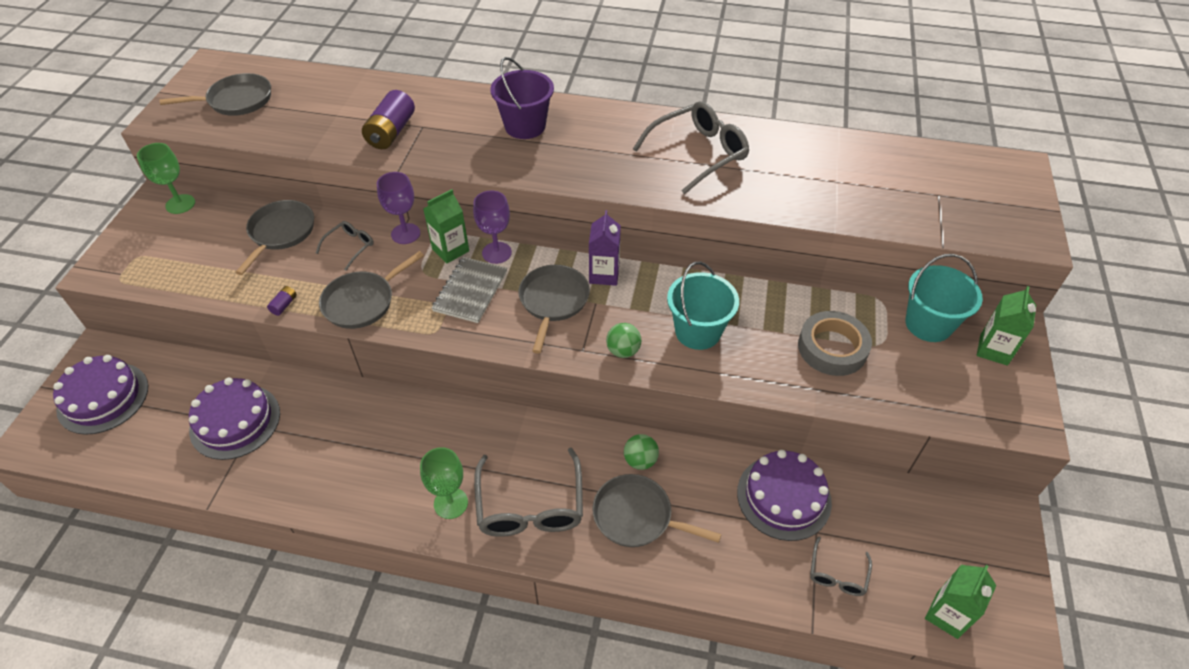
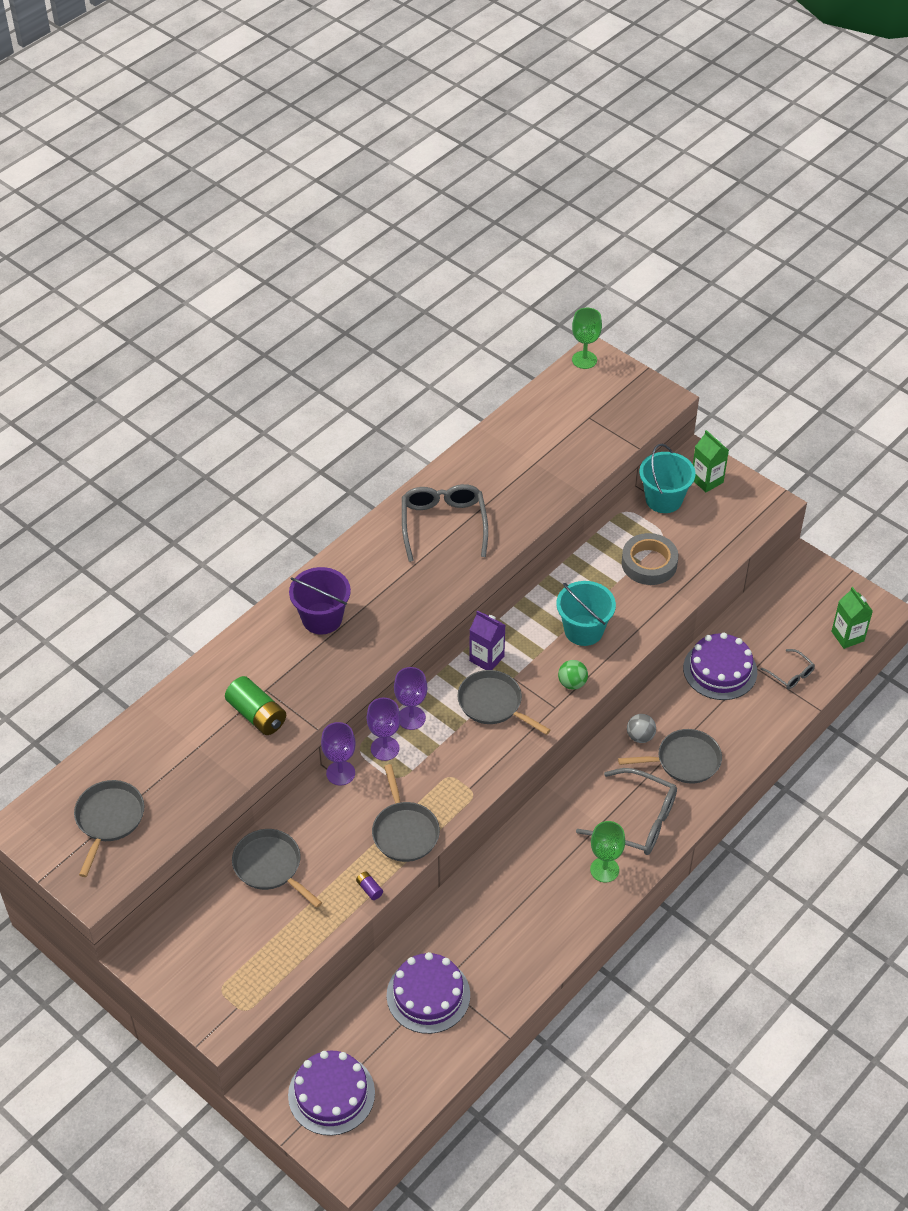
camera: 60 degrees left, 0 degrees up
(180, 204) = (165, 938): green goblet -> green goblet (584, 360)
(350, 247) = (328, 819): grey glasses -> none
(391, 132) = (257, 715): purple battery -> green battery
(450, 250) = (385, 748): green carton -> purple goblet
(470, 291) = (444, 753): grey notebook -> none
(637, 516) = (684, 761): grey pan -> grey pan turned 150 degrees counterclockwise
(640, 460) = (640, 736): green ball -> grey ball

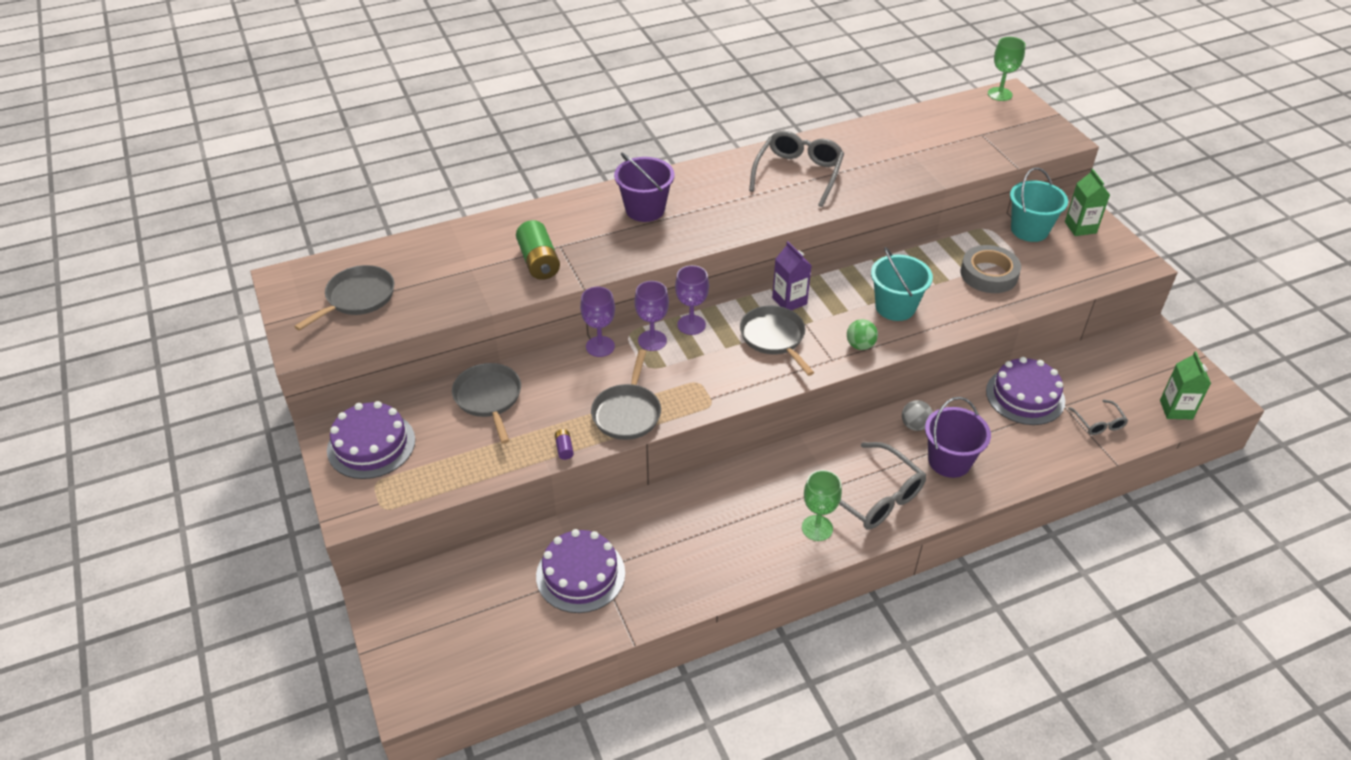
camera: 25 degrees right, 5 degrees down
(331, 1094) = (435, 627): purple cake -> purple cake (371, 445)
(684, 761) = (949, 461): grey pan -> purple bucket

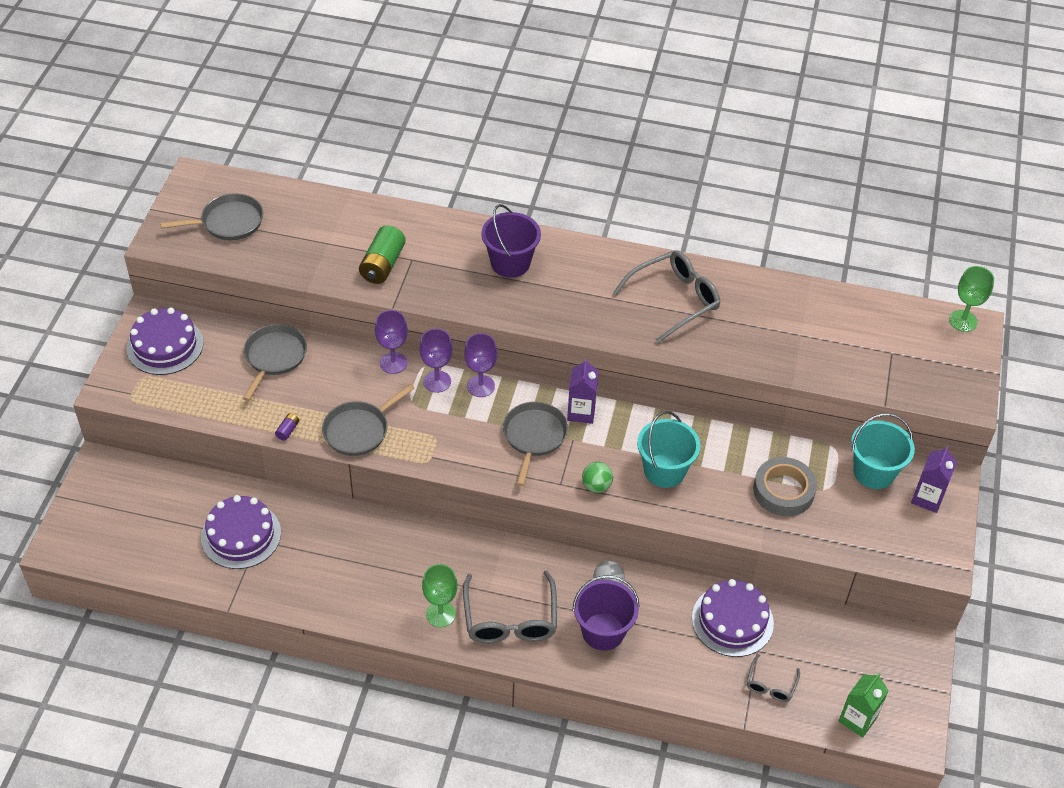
camera: 35 degrees right, 5 degrees up
(1080, 227) = (927, 498): green carton -> purple carton

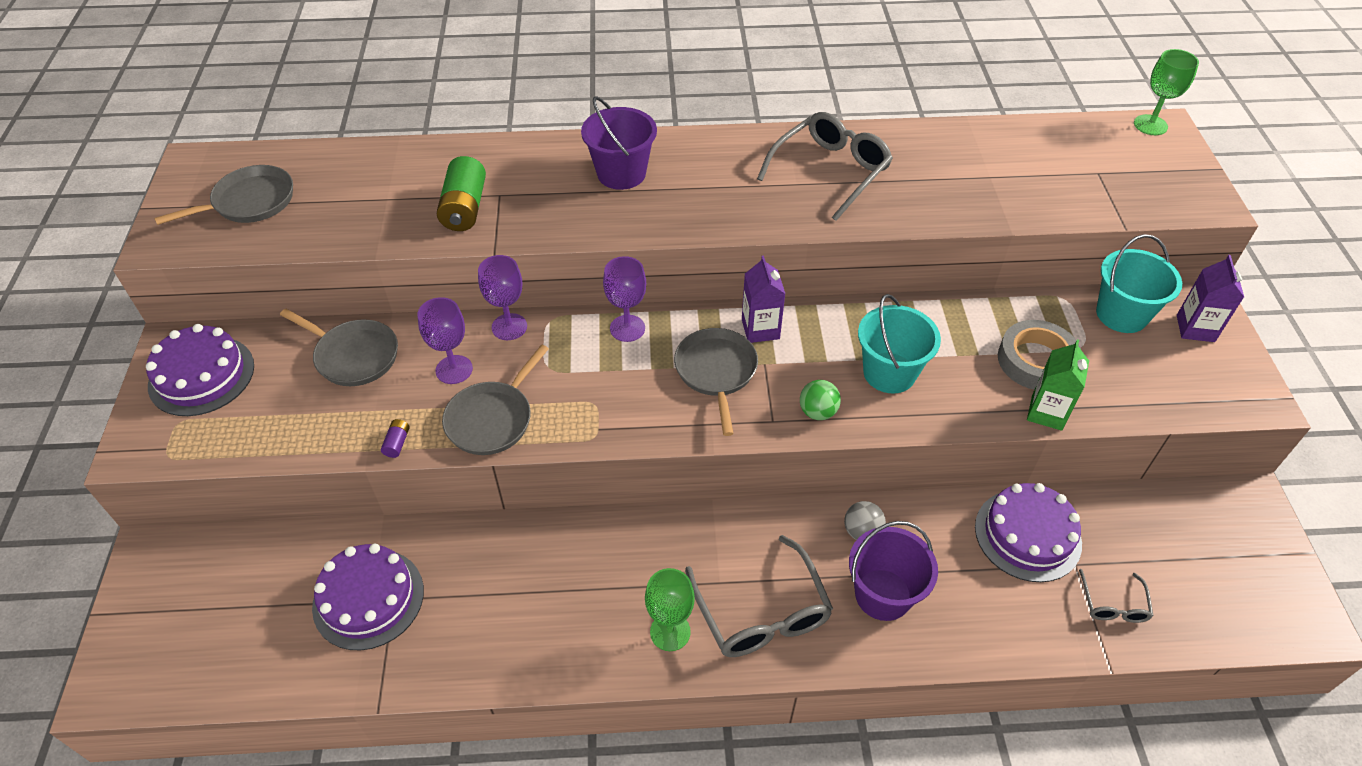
camera: 15 degrees left, 0 degrees up
(274, 357) = (353, 356): grey pan -> grey pan turned 120 degrees clockwise
(437, 381) = (571, 336): purple goblet -> purple goblet (454, 369)
(857, 719) = (1235, 618): green carton -> green carton (1046, 412)

